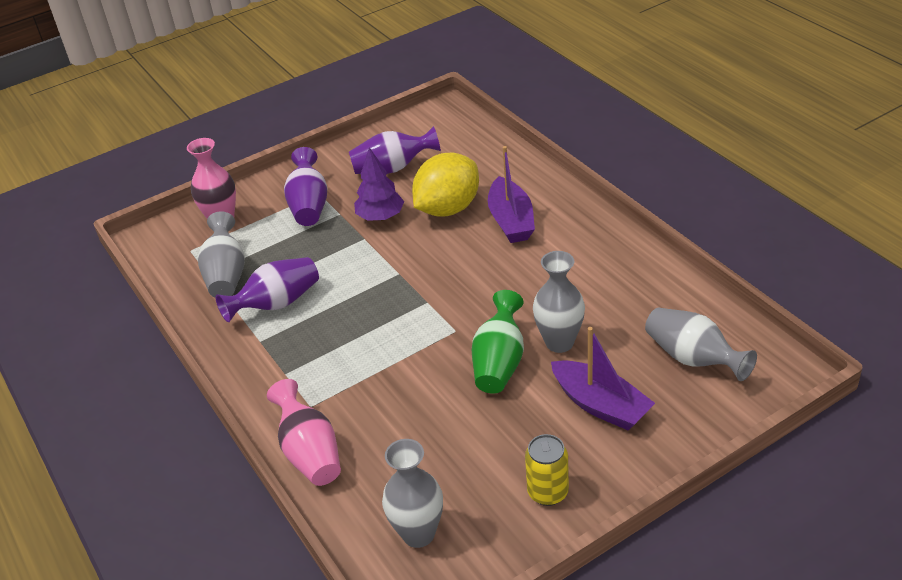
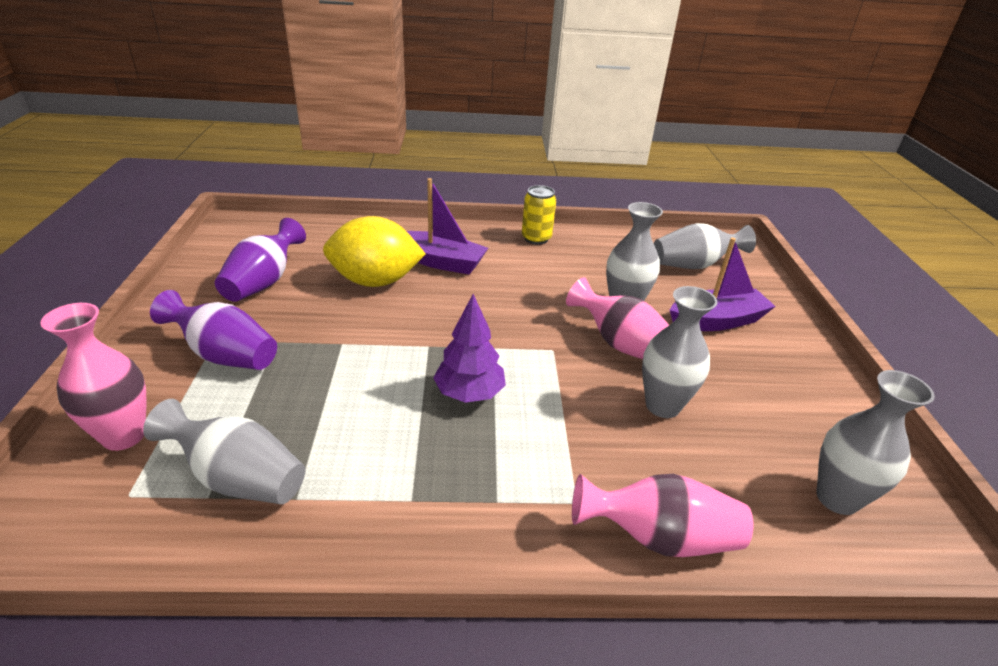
camera: 65 degrees left, 5 degrees down
(277, 304) = (360, 454): purple vase -> none
(380, 217) = (325, 320): purple tree -> purple tree (469, 393)
(442, 411) = (662, 406): none -> grey vase
(448, 208) = (375, 281): yellow lemon -> yellow lemon turned 75 degrees counterclockwise
(499, 362) = (621, 345): green vase -> pink vase
(548, 492) = (810, 391): yellow can -> yellow can (536, 238)

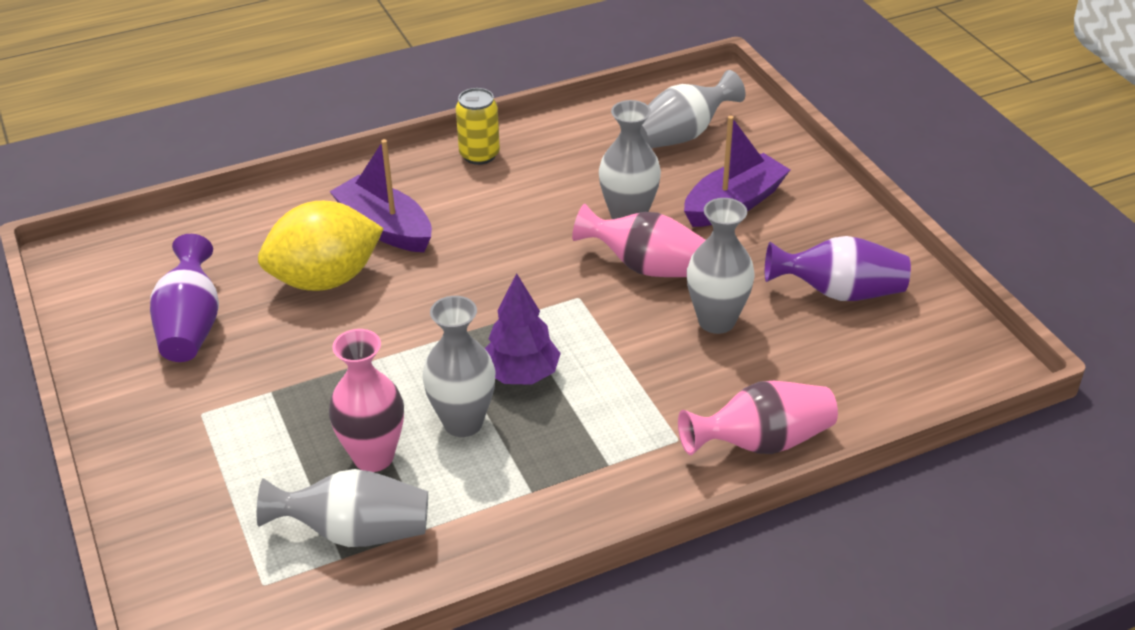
camera: 20 degrees left, 5 degrees up
(124, 436) = (203, 539): pink vase -> pink vase (373, 457)
(225, 355) = (228, 425): purple vase -> purple vase (839, 292)
(440, 262) = (385, 227): purple boat -> purple boat turned 135 degrees counterclockwise
(837, 498) = (898, 355): grey vase -> grey vase (463, 423)

